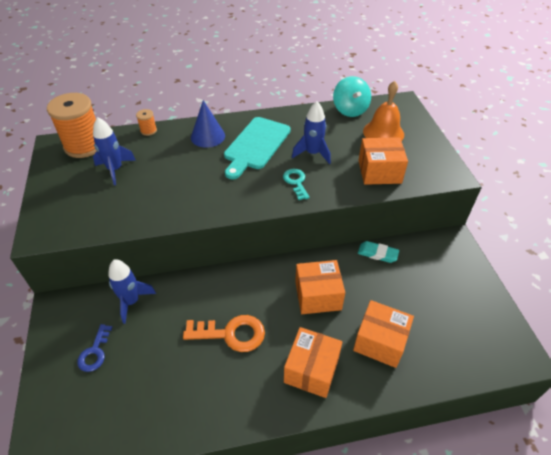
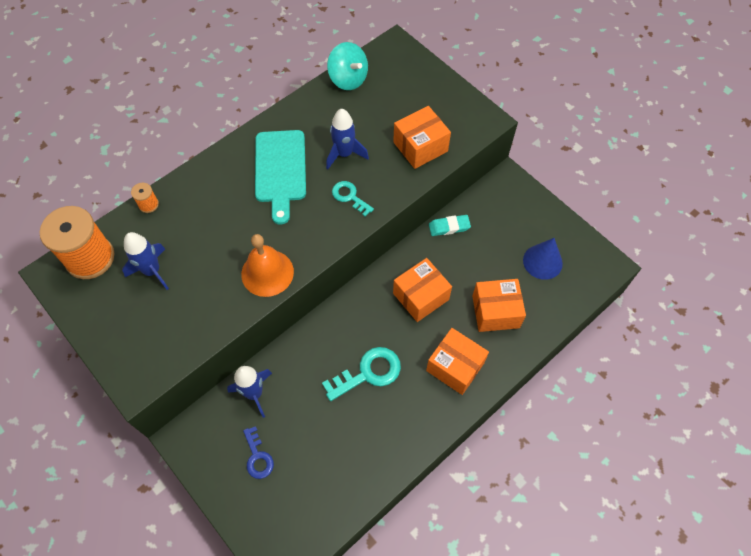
camera: 30 degrees left, 15 degrees up
(208, 136) = (221, 182): blue cone -> blue cone (542, 261)
(231, 334) = (368, 373): orange key -> turquoise key
(311, 369) = (455, 366): orange box -> orange box turned 45 degrees counterclockwise
(383, 132) = (398, 95): orange bell -> orange bell (267, 273)

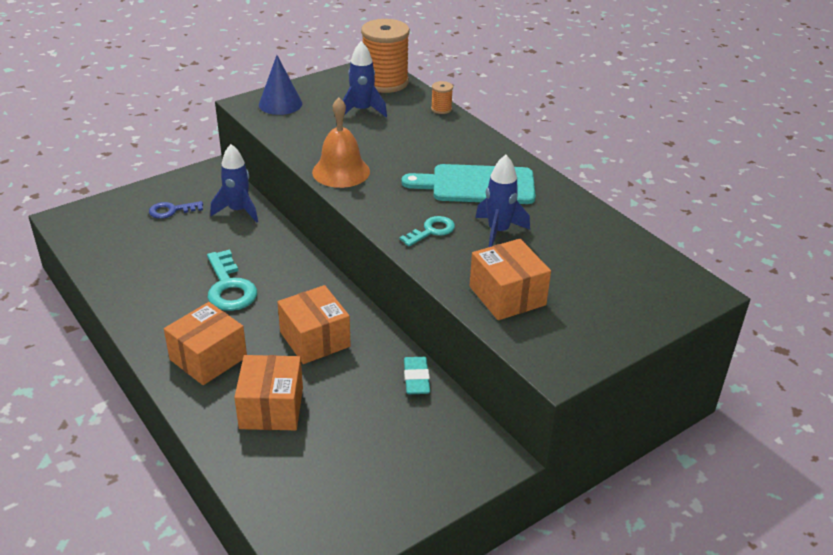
camera: 95 degrees right, 25 degrees down
(348, 79) = (628, 243): turquoise spinning top -> none
(542, 261) = (338, 475): blue cone -> blue cone (280, 104)

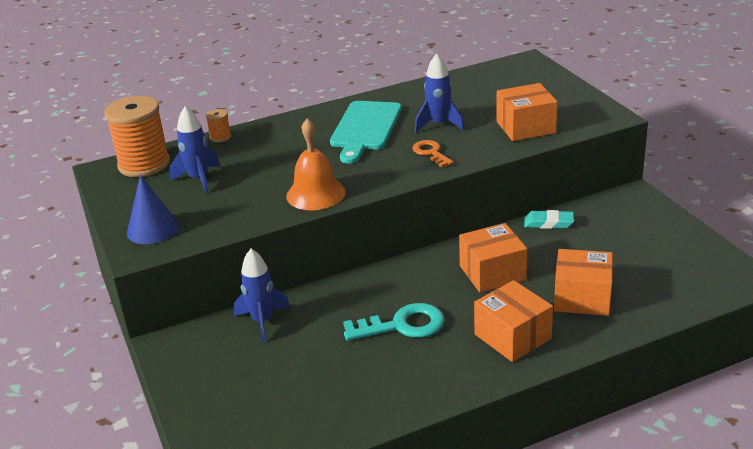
camera: 75 degrees left, 5 degrees down
(171, 210) = (240, 374): blue key -> none
(431, 231) = (431, 153): turquoise key -> orange key

